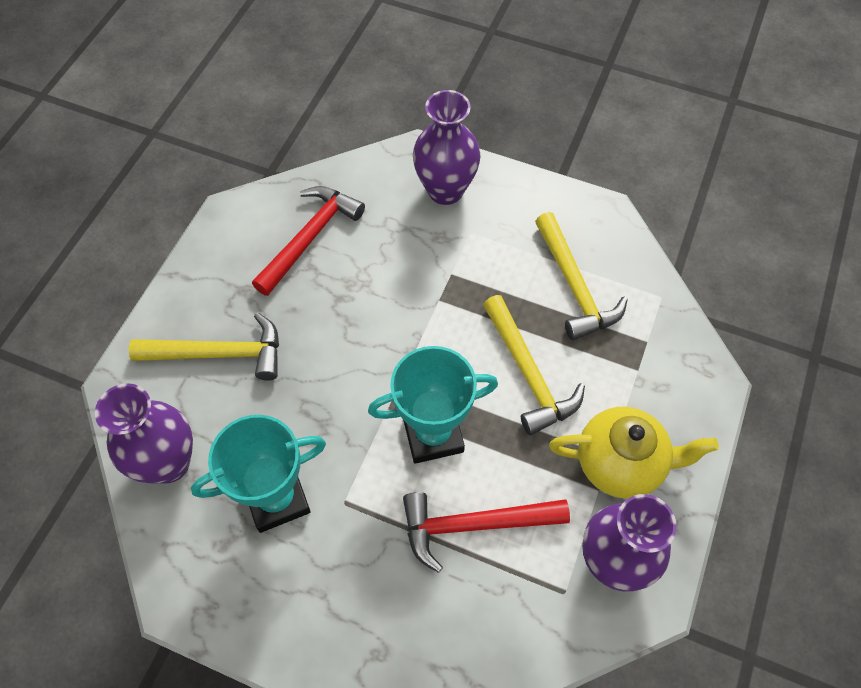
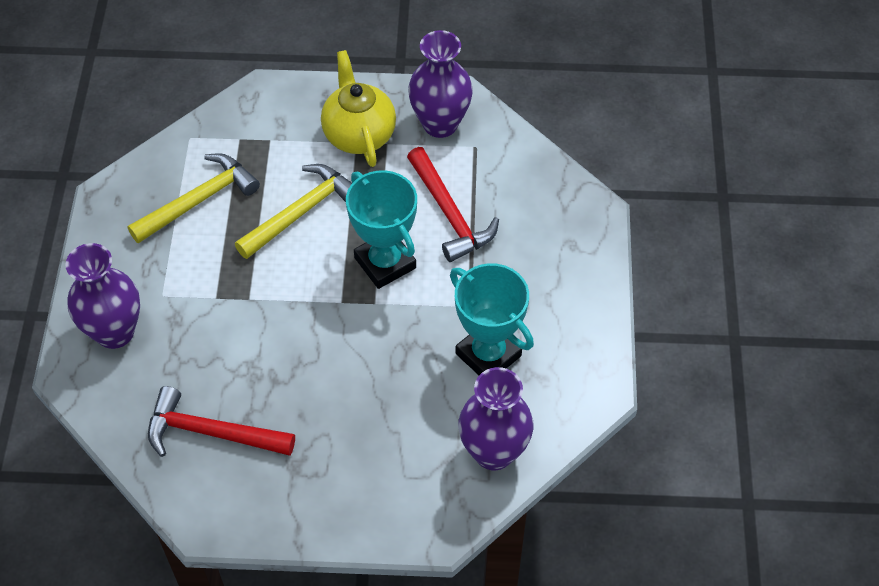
camera: 110 degrees left, 5 degrees down
(219, 353) = (372, 459): yellow hammer -> none

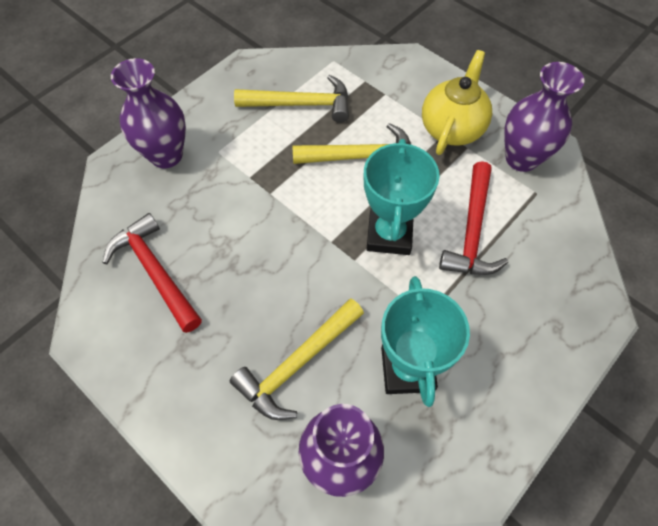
camera: 40 degrees right, 5 degrees up
(402, 412) = (298, 363): none -> yellow hammer

